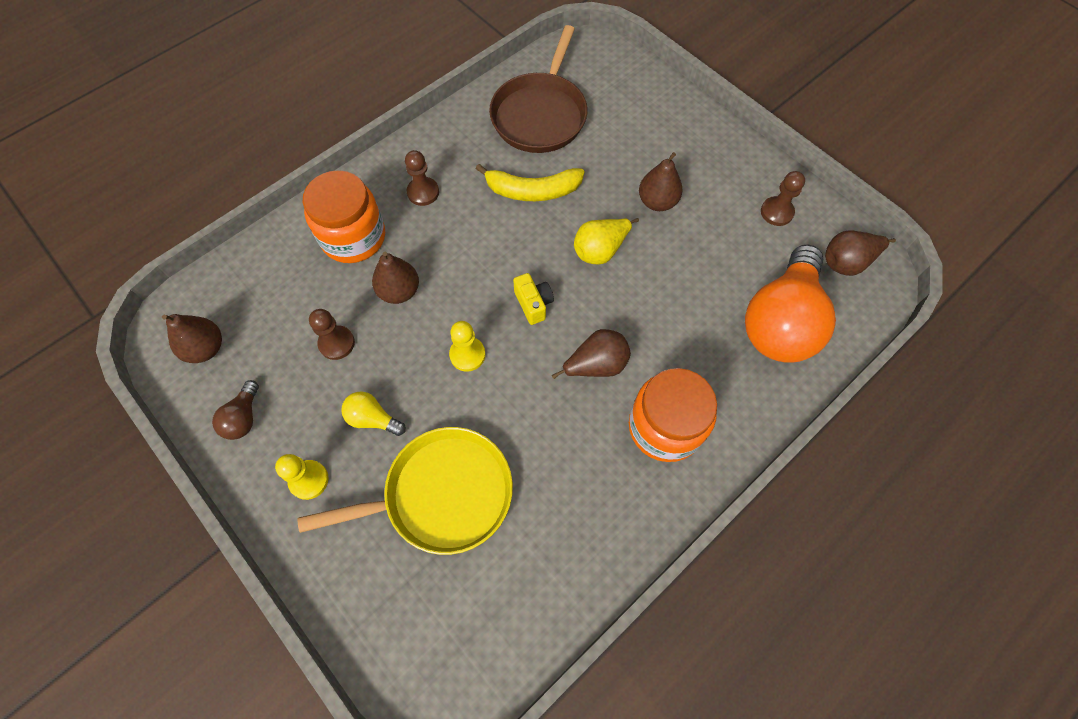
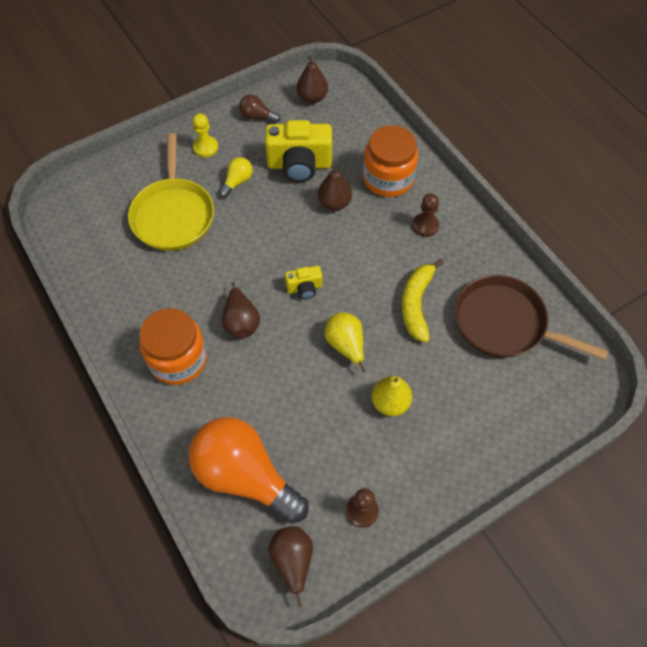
camera: 100 degrees right, 5 degrees down
(336, 343) = (299, 165): brown pawn -> yellow camera
(467, 355) = (271, 240): yellow pawn -> none
(657, 202) = (390, 403): brown pear -> yellow pear

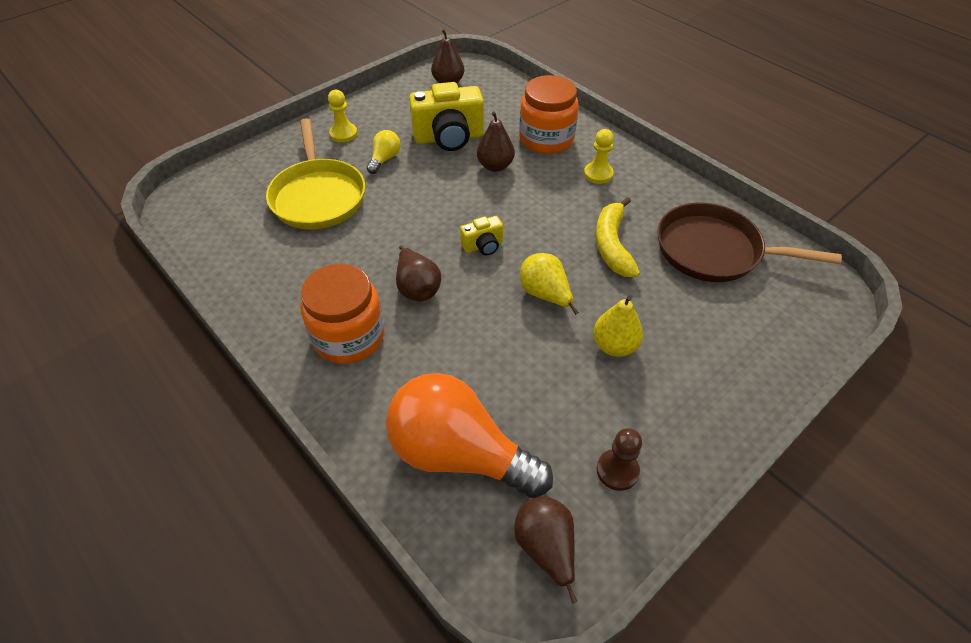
camera: 10 degrees left, 10 degrees down
(257, 116) = (394, 103): brown light bulb -> none
(425, 225) = (598, 174): brown pawn -> yellow pawn

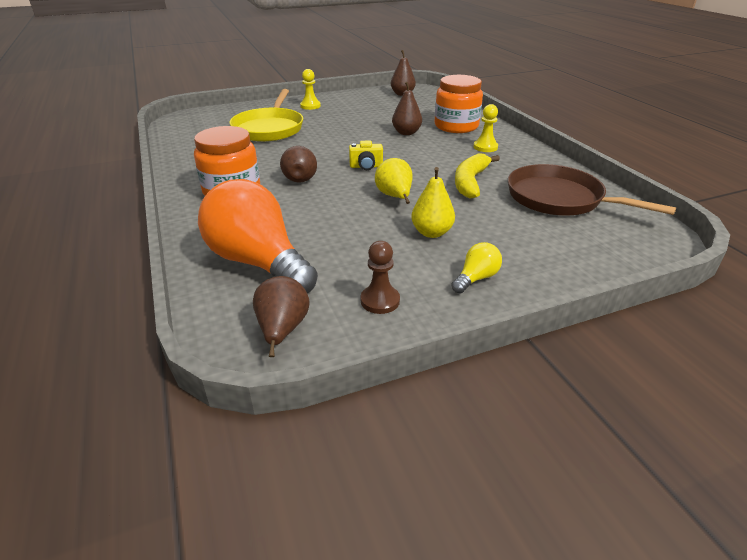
camera: 20 degrees right, 15 degrees down
(384, 159) = (328, 119): yellow light bulb -> yellow light bulb (476, 278)
(449, 138) = (382, 116): yellow camera -> none

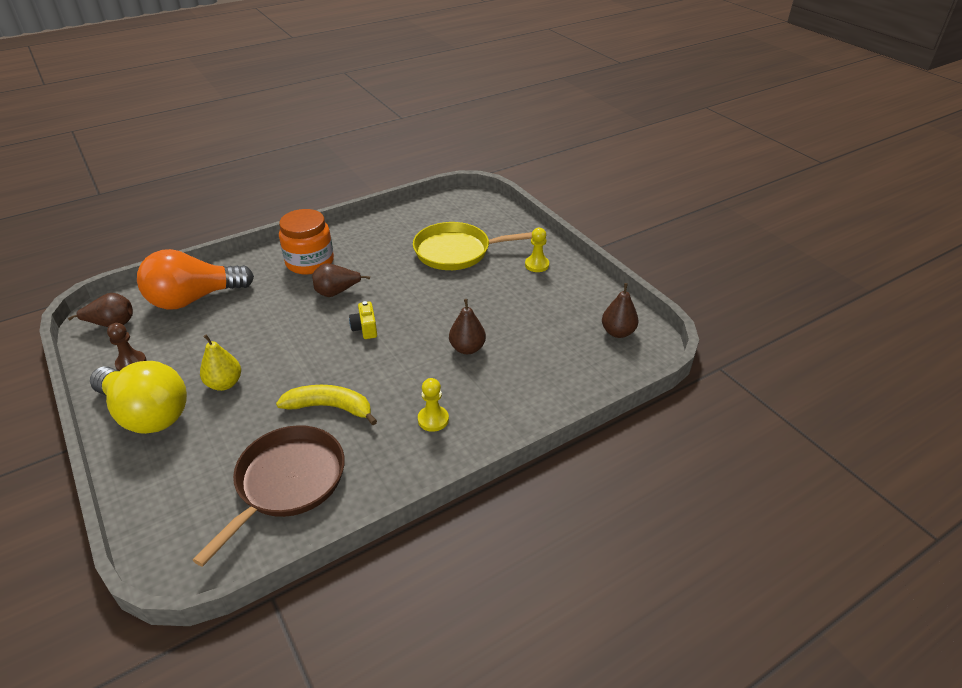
camera: 80 degrees right, 5 degrees up
(258, 263) = (194, 299): orange light bulb -> orange light bulb turned 150 degrees counterclockwise
(395, 197) = (295, 355): yellow pear -> none
(456, 126) = (502, 391): orange jar -> none
(476, 278) = (147, 413): yellow light bulb -> yellow light bulb, size x2.35

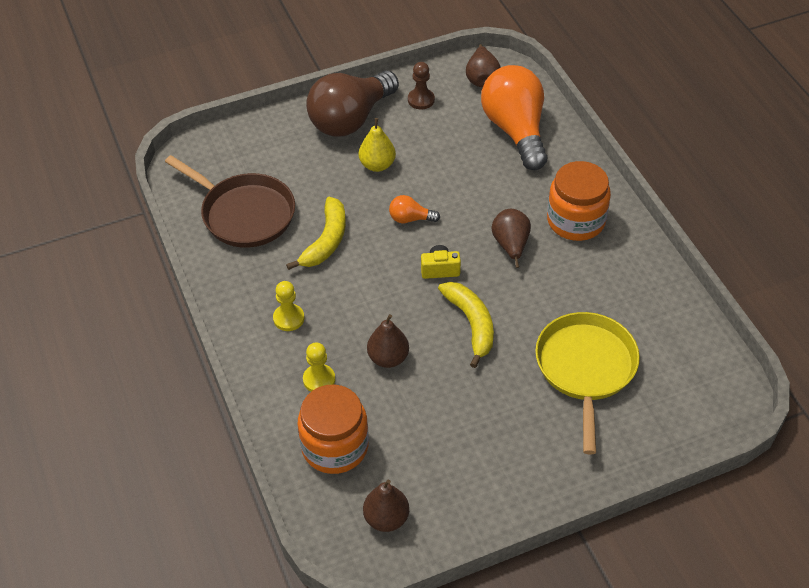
camera: 100 degrees right, 10 degrees up
(147, 413) = (350, 119): yellow light bulb -> brown light bulb
(302, 353) = (410, 219): none -> orange light bulb
(423, 306) = (471, 324): none -> yellow banana
(537, 265) = (544, 456): yellow pawn -> yellow pawn (319, 379)
(565, 368) = (335, 446): none -> orange jar

